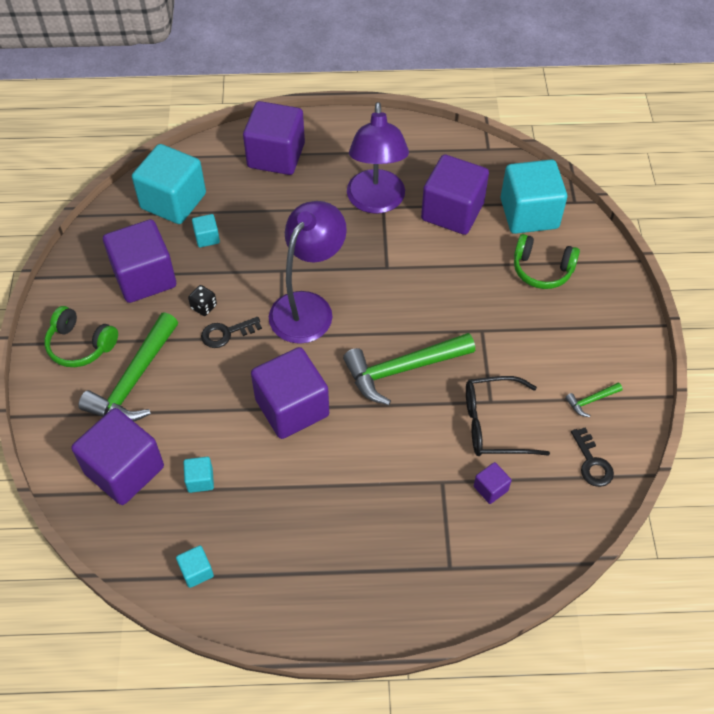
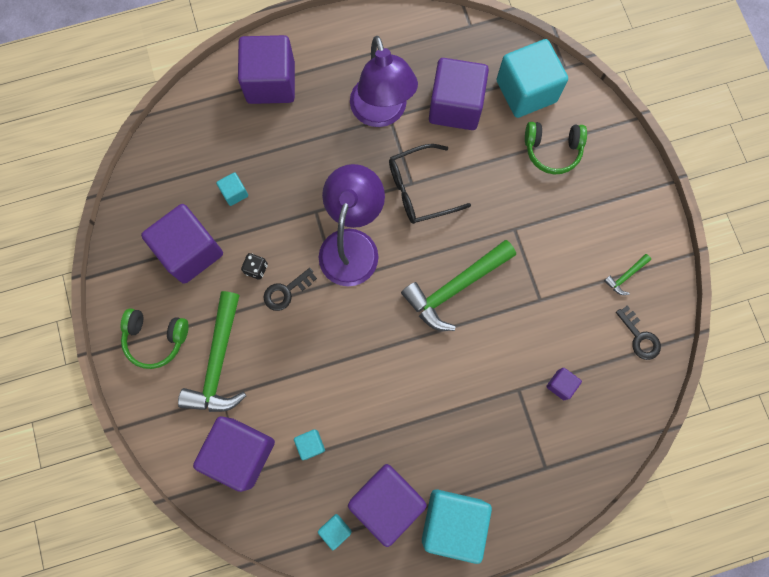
camera: 15 degrees left, 20 degrees up
(173, 201) = (188, 159): turquoise cube -> turquoise cube (453, 522)
(292, 407) = (368, 352): purple cube -> purple cube (387, 501)
(494, 424) = (548, 322): black glasses -> black glasses (420, 189)

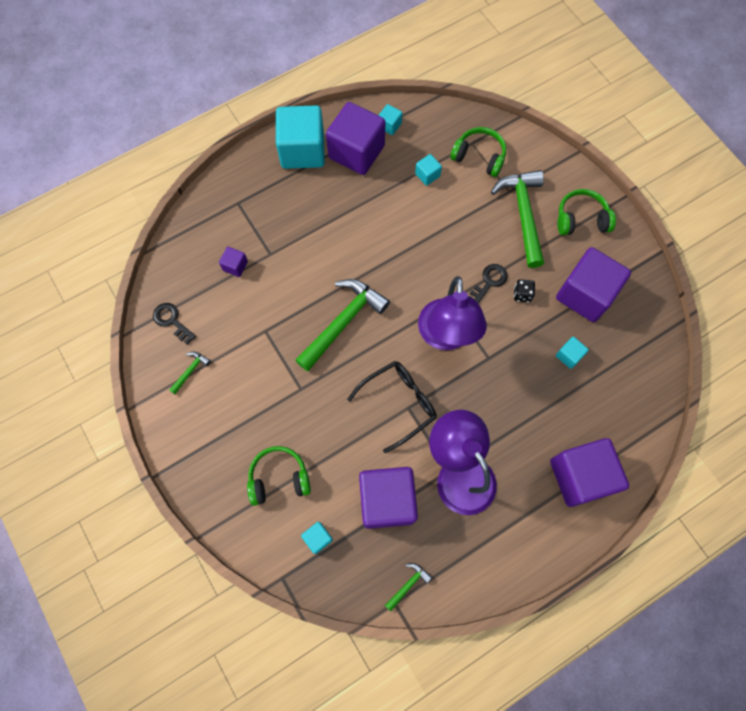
camera: 165 degrees right, 5 degrees down
(240, 453) = (479, 157): purple cube -> green headphones
(455, 36) = (408, 585): none -> green hammer
(526, 91) = (318, 538): turquoise cube -> turquoise cube, size x0.43

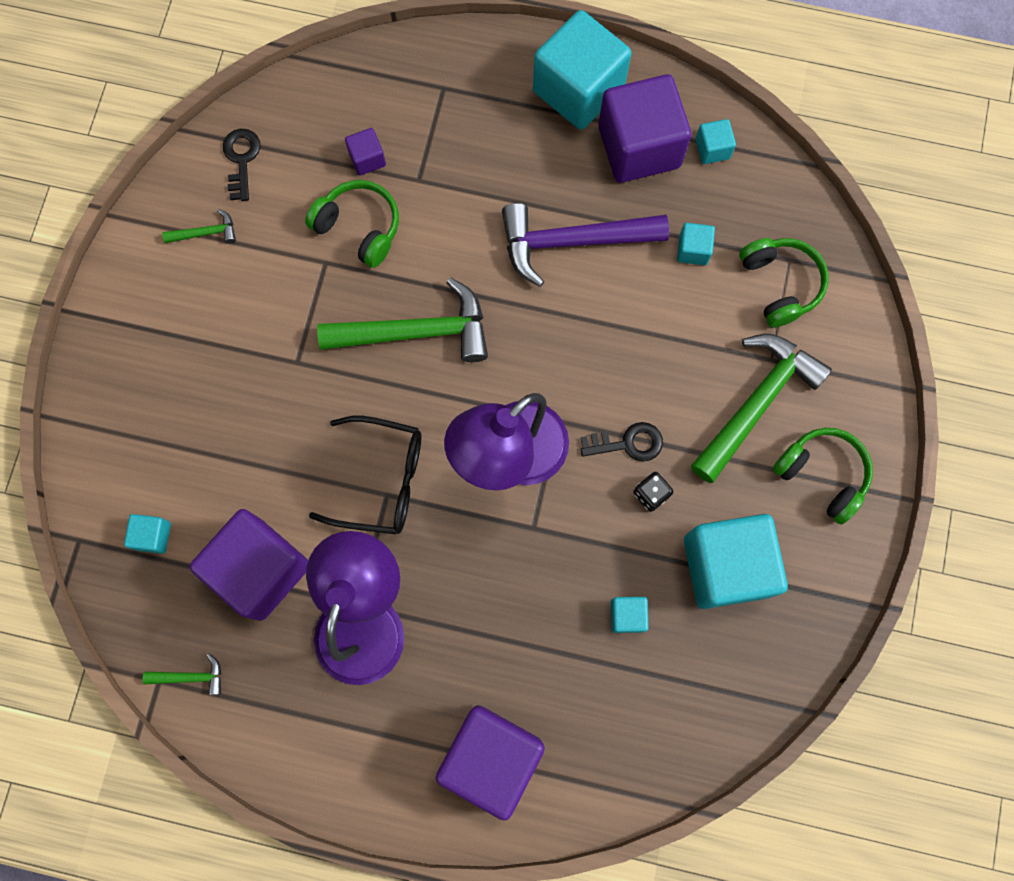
camera: 45 degrees right, 5 degrees up
(279, 478) = (178, 435): green headphones -> green headphones (359, 228)
(371, 218) = (572, 242): none -> purple hammer
(585, 294) = (726, 566): purple cube -> turquoise cube

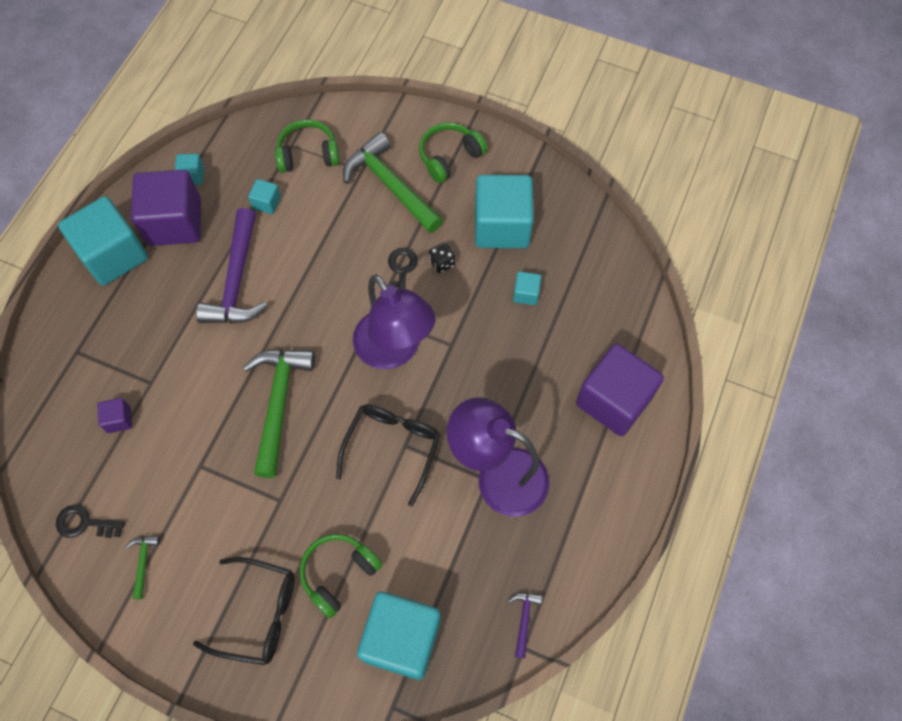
camera: 80 degrees left, 10 degrees down
(153, 536) = (402, 639): turquoise cube -> turquoise cube, size x2.30
(164, 370) = (258, 613): none -> black glasses
(190, 677) = (524, 620): green hammer -> purple hammer
(260, 569) = (446, 552): purple cube -> none
(359, 228) = (177, 434): green headphones -> green headphones (339, 574)

